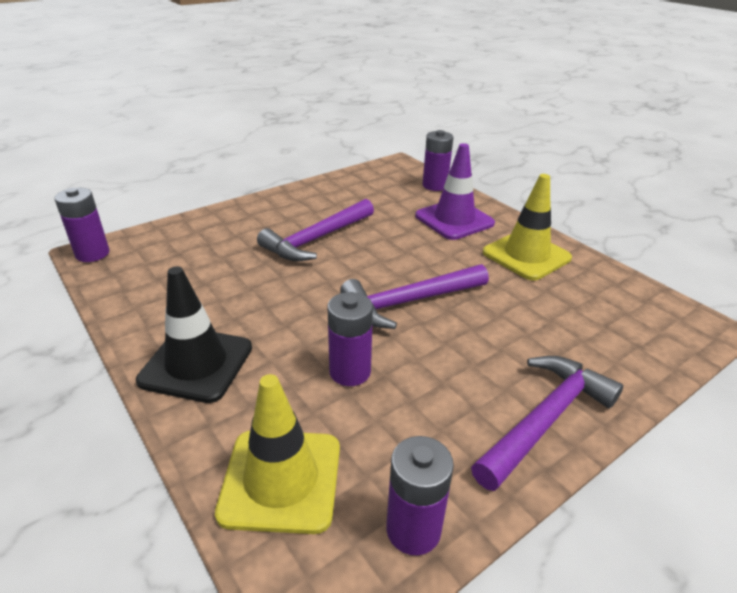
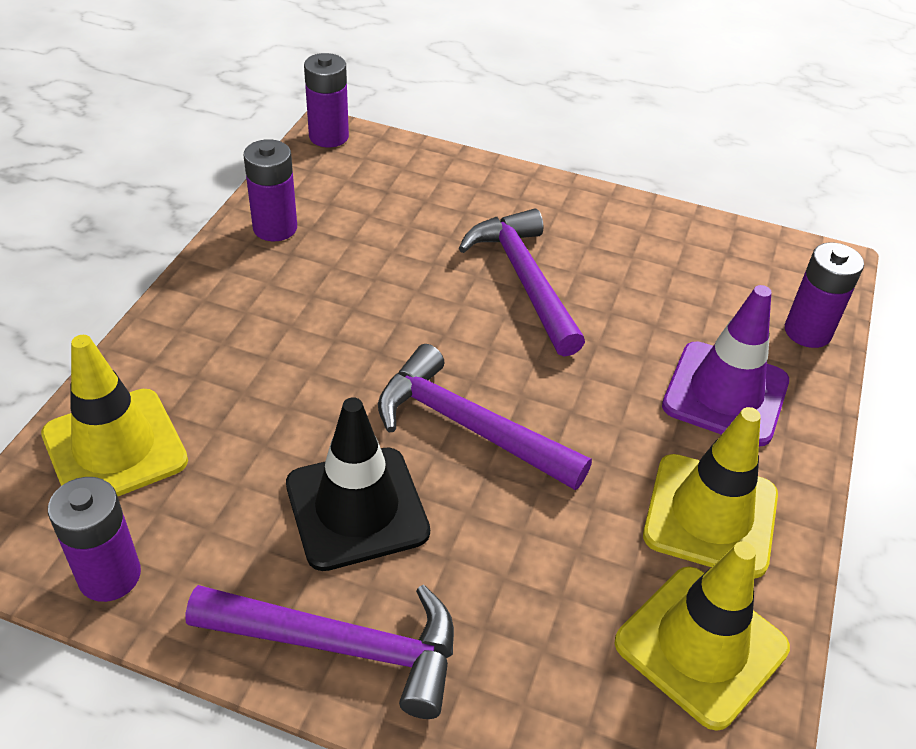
camera: 55 degrees right, 10 degrees up
(196, 364) = (223, 307): black traffic cone -> black traffic cone (357, 508)
(317, 239) = (525, 280): purple hammer -> purple hammer turned 60 degrees clockwise
(350, 372) = (296, 429): purple battery -> purple battery (275, 228)
(603, 291) = (701, 645): none -> yellow traffic cone

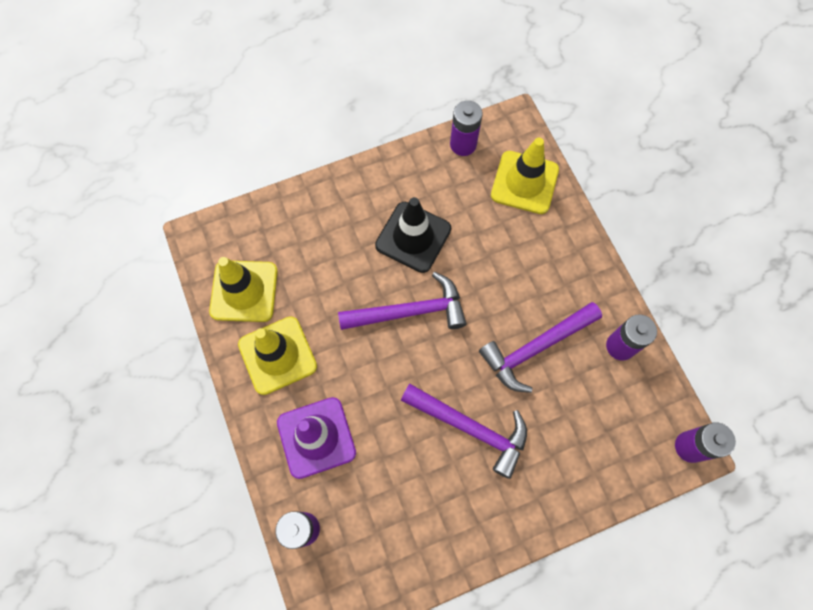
camera: 140 degrees right, 25 degrees up
(341, 646) = (365, 187): purple hammer -> purple hammer (536, 348)

